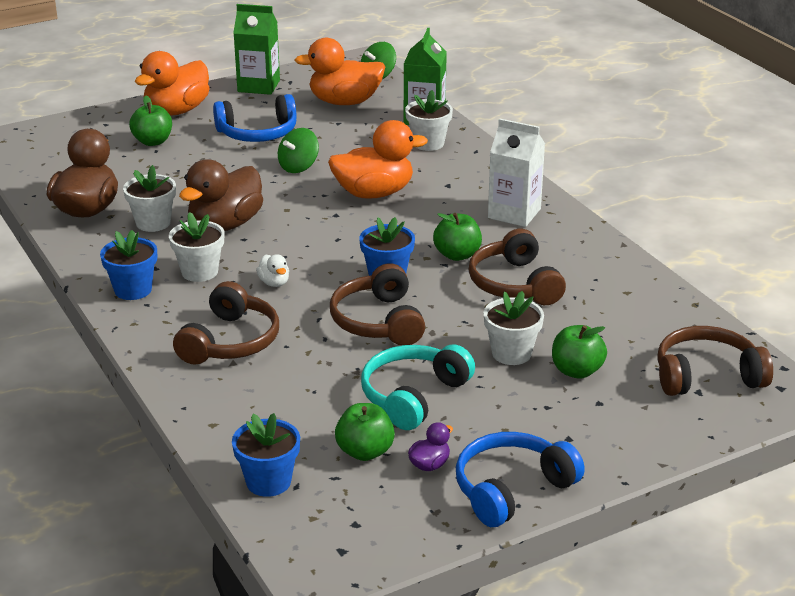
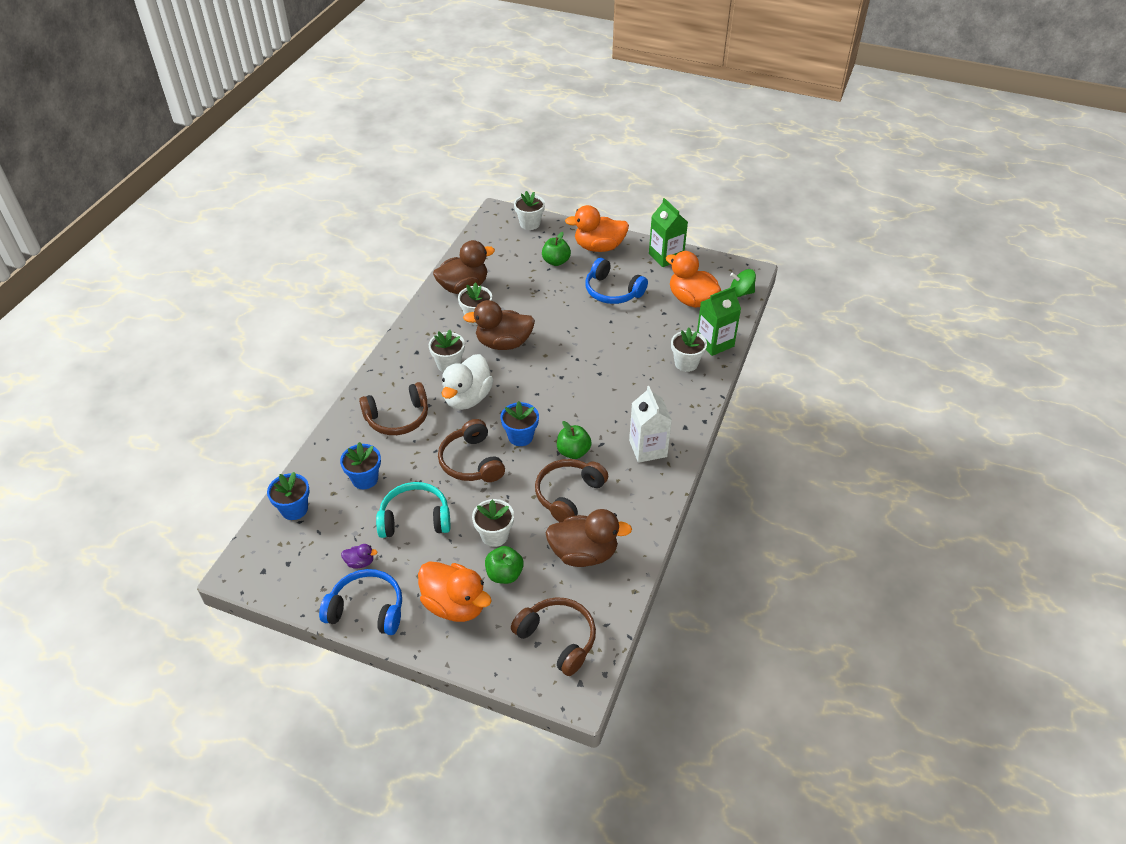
camera: 50 degrees right, 15 degrees up
(62, 129) = (530, 223): none -> white flower pot
(133, 290) = (408, 353): blue flower pot -> blue flower pot (365, 479)
(274, 283) = (467, 398): white duck -> white duck, size x2.29
(298, 167) = (595, 330): green spinning top -> none
(365, 452) = (349, 530): green apple -> none
(374, 193) = (601, 377): orange duck -> orange duck (455, 605)
(379, 321) = (472, 461): brown headphones -> brown headphones turned 60 degrees counterclockwise
(609, 310) = (584, 553): none -> brown duck

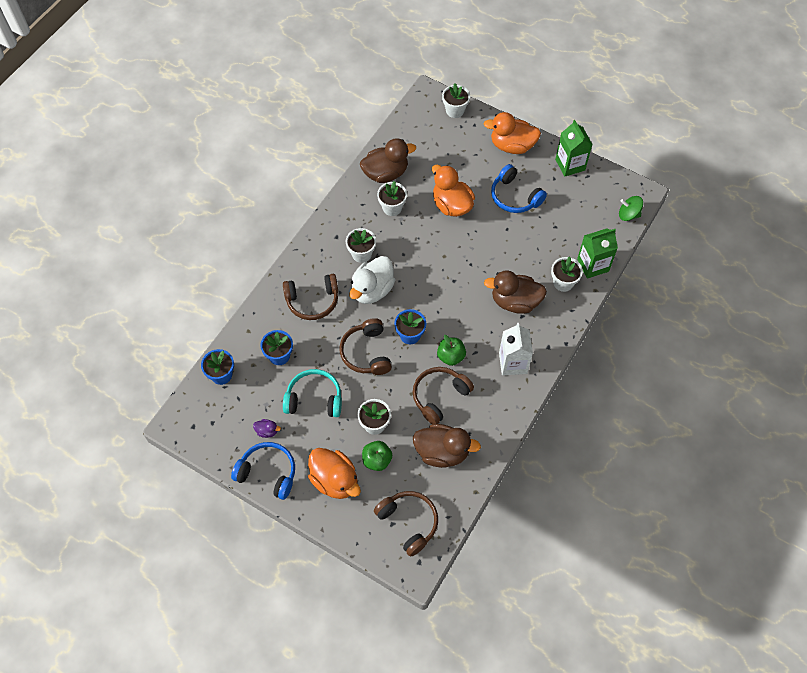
camera: 10 degrees right, 15 degrees up
(503, 343) = (411, 238): brown duck -> brown duck (515, 302)
(556, 261) = (471, 157): green apple -> none
(691, 300) = (582, 216): orange duck -> orange duck (451, 205)

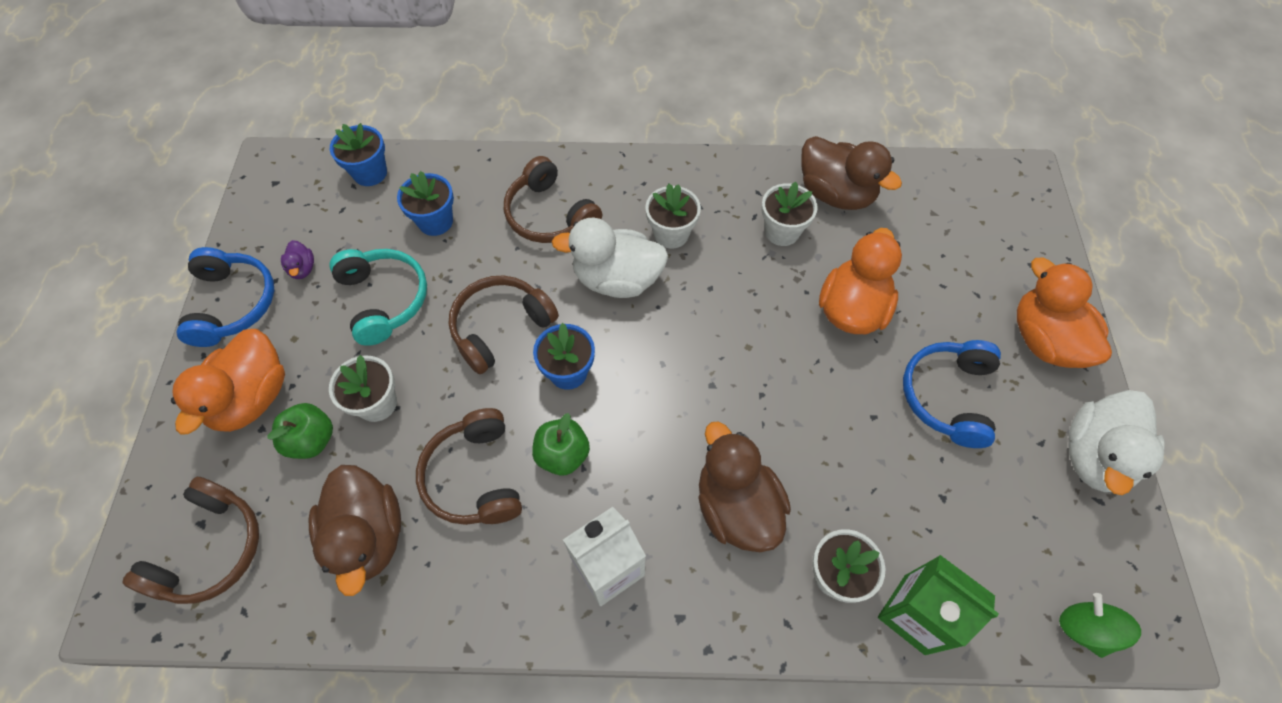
camera: 60 degrees right, 0 degrees up
(439, 396) = (475, 476): brown headphones -> brown headphones turned 120 degrees counterclockwise
(455, 110) = (1031, 224): white flower pot -> none
(570, 165) = (1095, 456): green carton -> white duck

